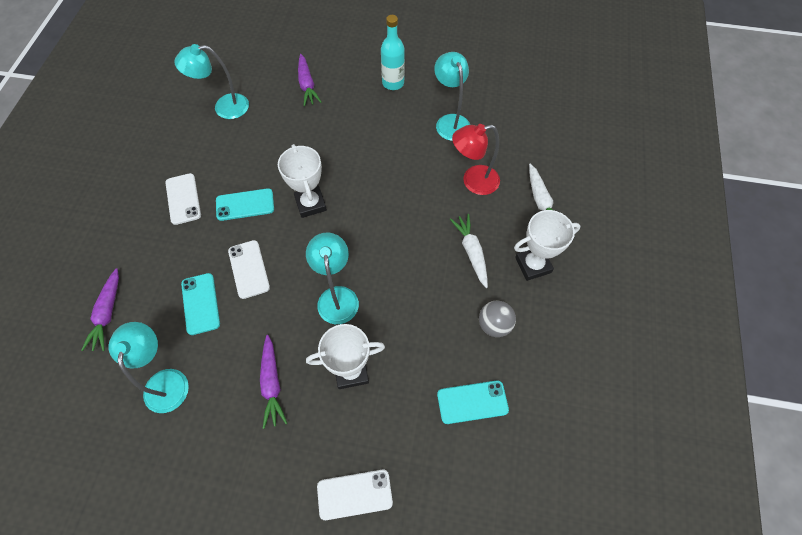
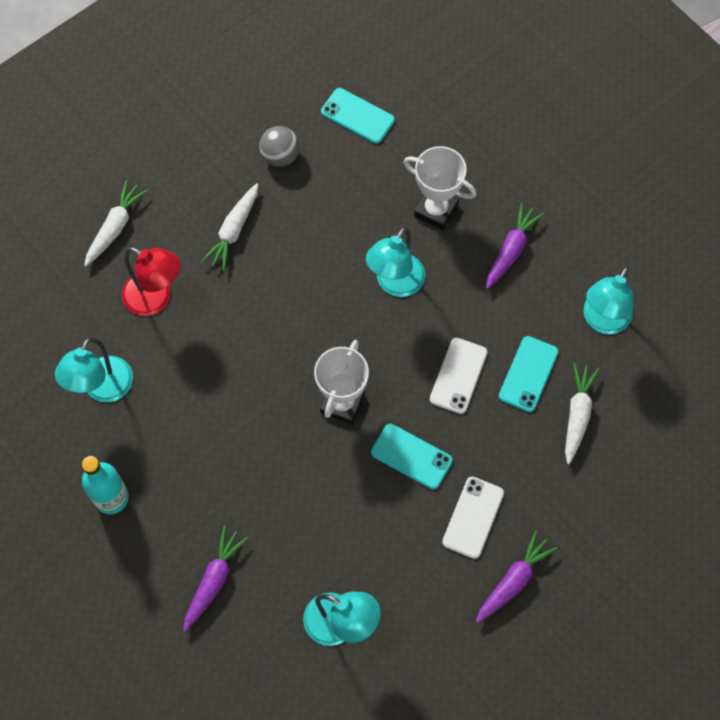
camera: 140 degrees left, 5 degrees up
(107, 313) = (625, 431): purple carrot -> purple carrot (513, 580)
(149, 301) = (577, 414): none -> white carrot
(354, 494) = (504, 123): white phone -> none
(533, 265) = (191, 177): white trophy -> none

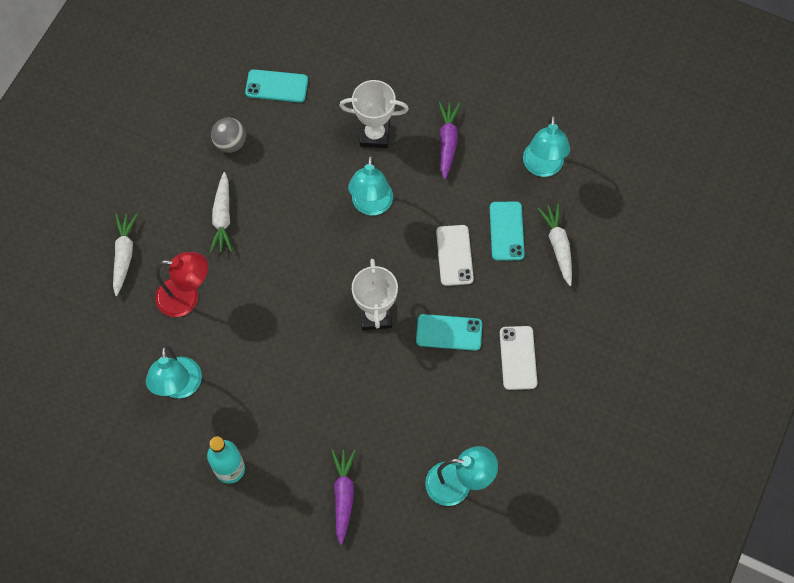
camera: 25 degrees left, 0 degrees up
(513, 580) = (571, 391): purple carrot -> none

